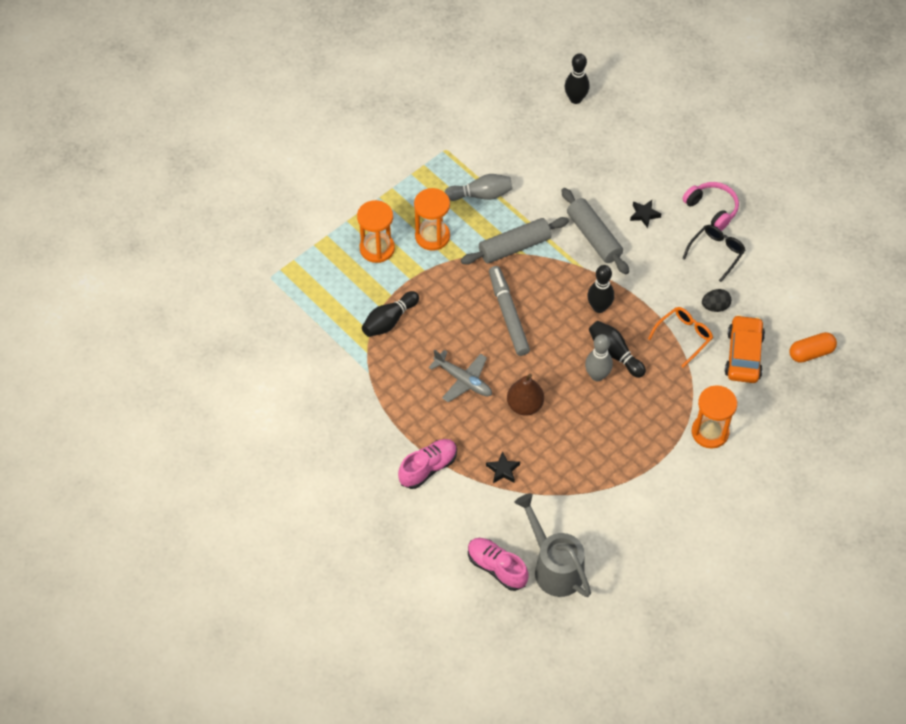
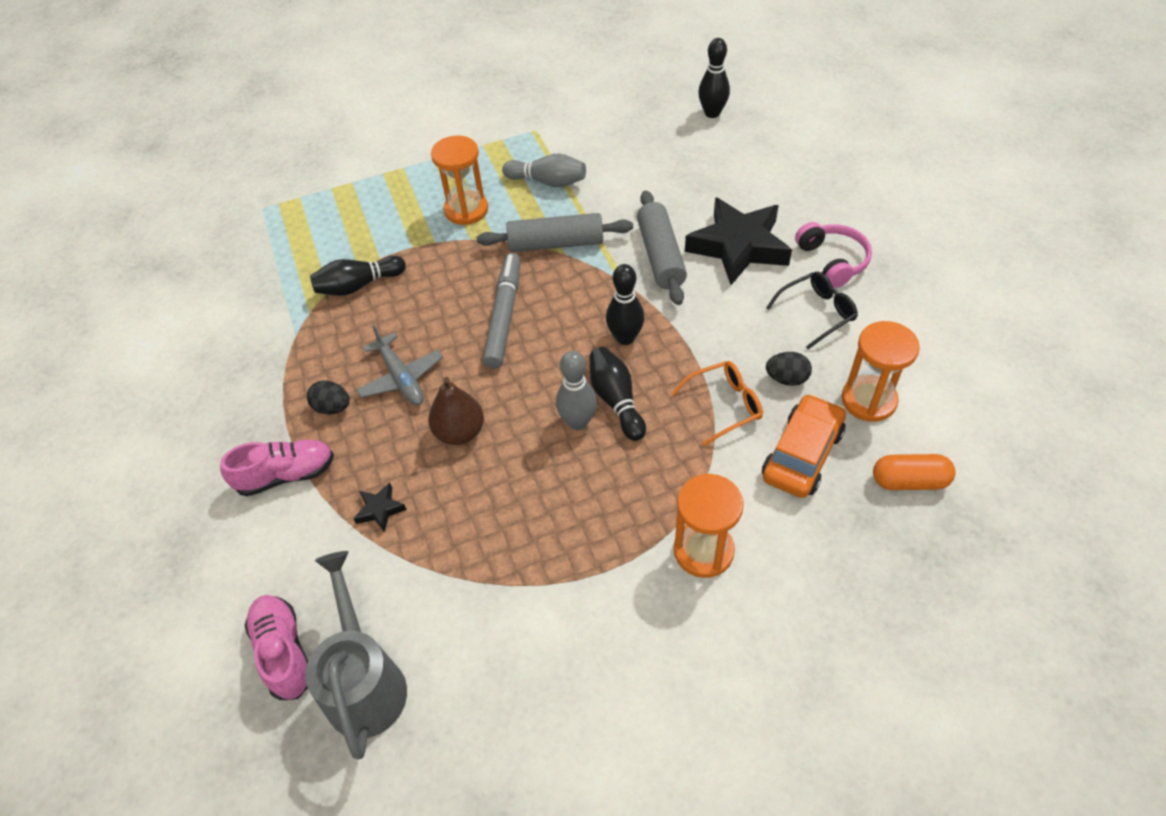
camera: 25 degrees right, 5 degrees down
(377, 248) = (396, 207): orange hourglass -> orange hourglass (868, 400)
(429, 415) = (332, 407): none -> black egg
(644, 215) = (738, 247): black star -> black star, size x2.44

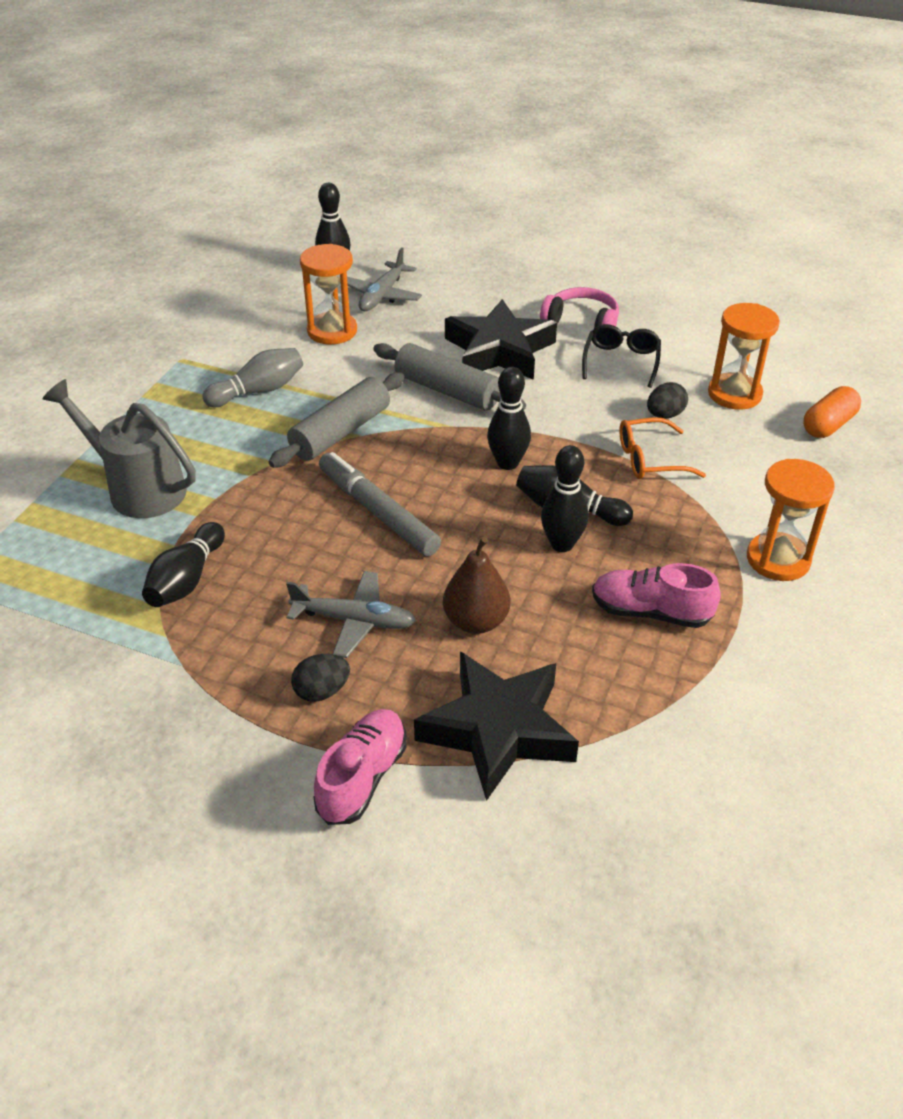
camera: 50 degrees left, 10 degrees down
(284, 652) = (588, 905): pink shoe -> pink shoe (650, 612)
(365, 682) = (689, 858): grey watering can -> grey watering can (138, 488)
(380, 509) = (497, 730): black star -> black star, size x2.44
(466, 210) = (208, 455): orange hourglass -> orange hourglass (332, 331)
(578, 422) = (562, 544): grey bowling pin -> black bowling pin
(717, 152) = (382, 295): none -> grey plane
(724, 405) = (650, 459): orange glasses -> orange glasses turned 120 degrees counterclockwise
(802, 454) = (745, 454): orange car -> none

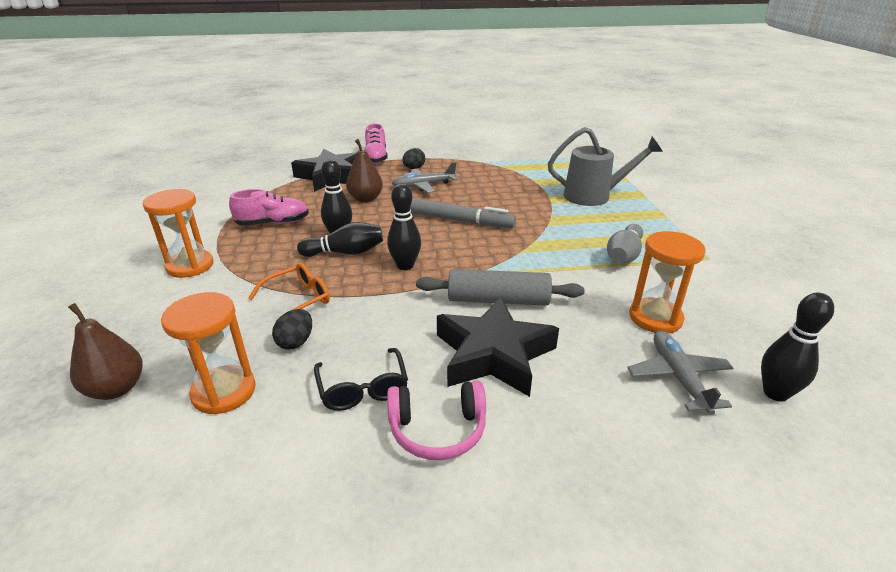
camera: 150 degrees right, 10 degrees down
(186, 580) = (514, 178): black bowling pin -> none
(341, 432) = (534, 249): grey rolling pin -> none
(828, 425) = (116, 389): orange capsule -> brown pear

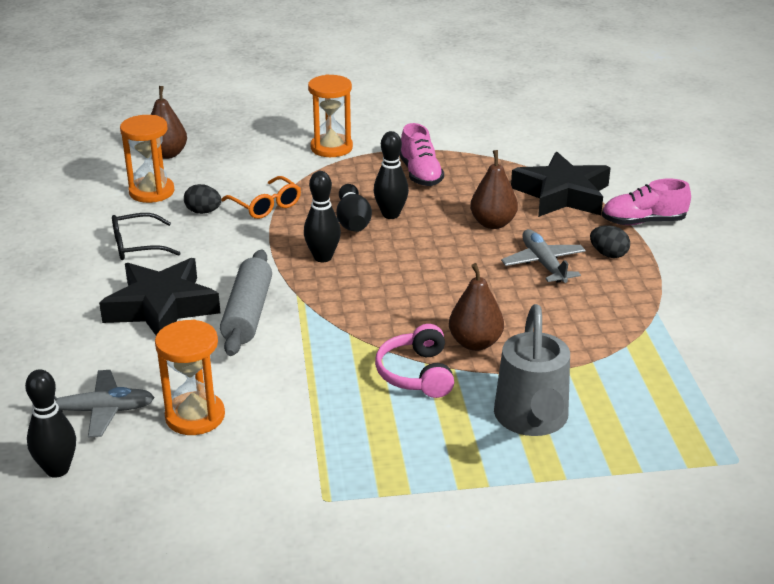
camera: 90 degrees right, 0 degrees up
(438, 429) = (82, 279): pink headphones -> pink headphones (416, 374)
(459, 221) = (433, 292): grey marker -> none
(520, 209) = (475, 343): none -> brown pear
(623, 255) = (336, 418): grey bowling pin -> none

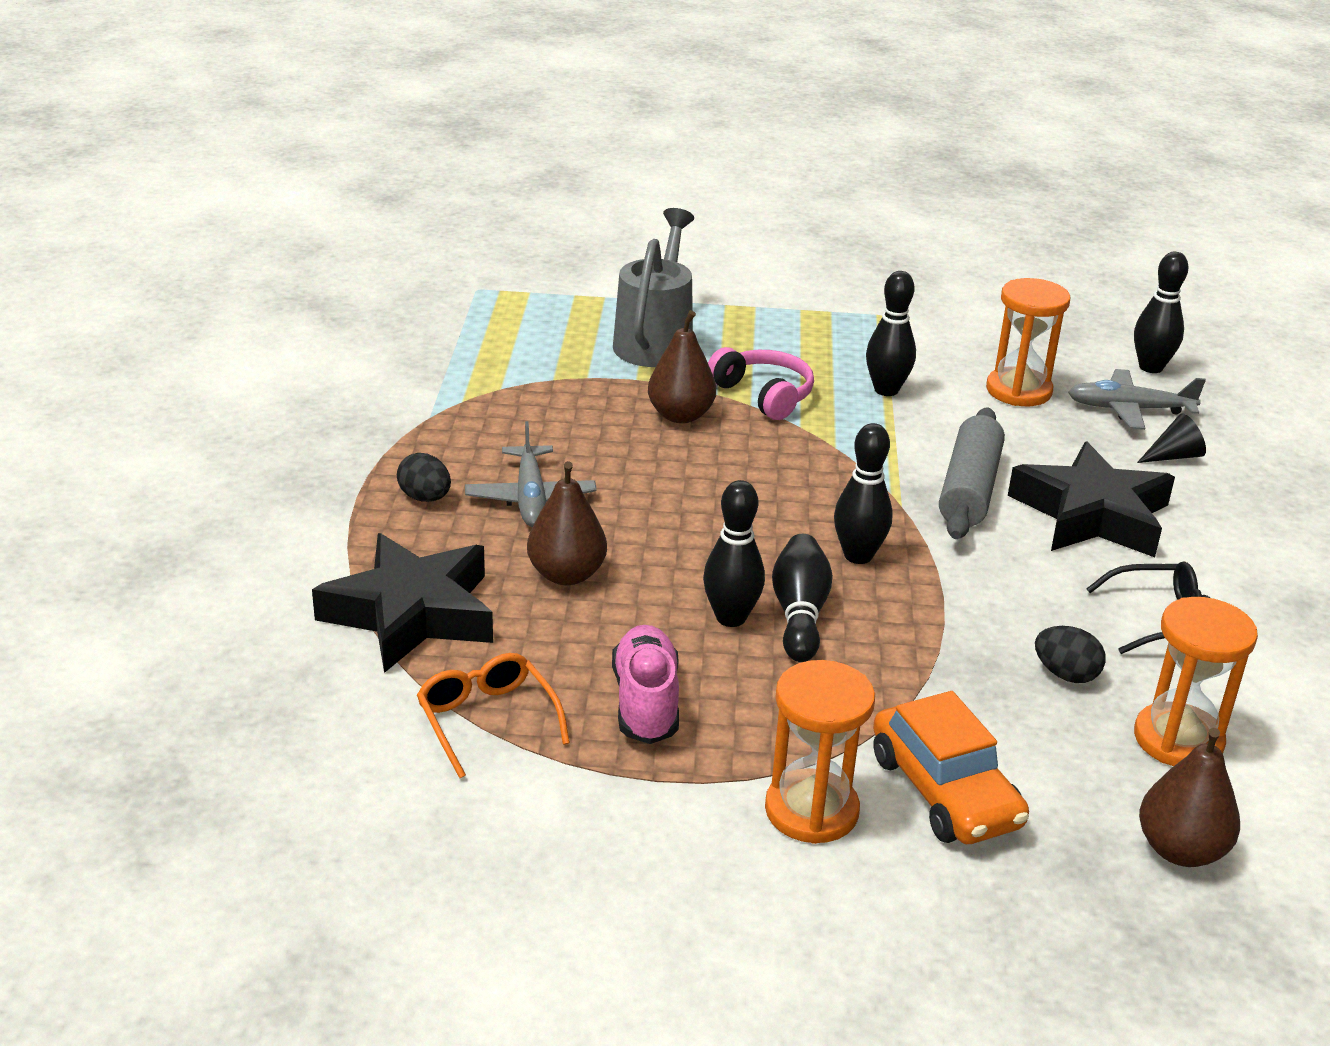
camera: 170 degrees left, 0 degrees up
(79, 367) = (1173, 456): none -> black cone
(266, 206) = (951, 671): orange glasses -> orange glasses (487, 720)
(271, 160) = (945, 791): none -> orange car
(313, 397) = (886, 390): none -> black bowling pin
(416, 374) = (763, 395): pink headphones -> pink headphones turned 45 degrees counterclockwise
(643, 222) = (323, 541): pink shoe -> none

